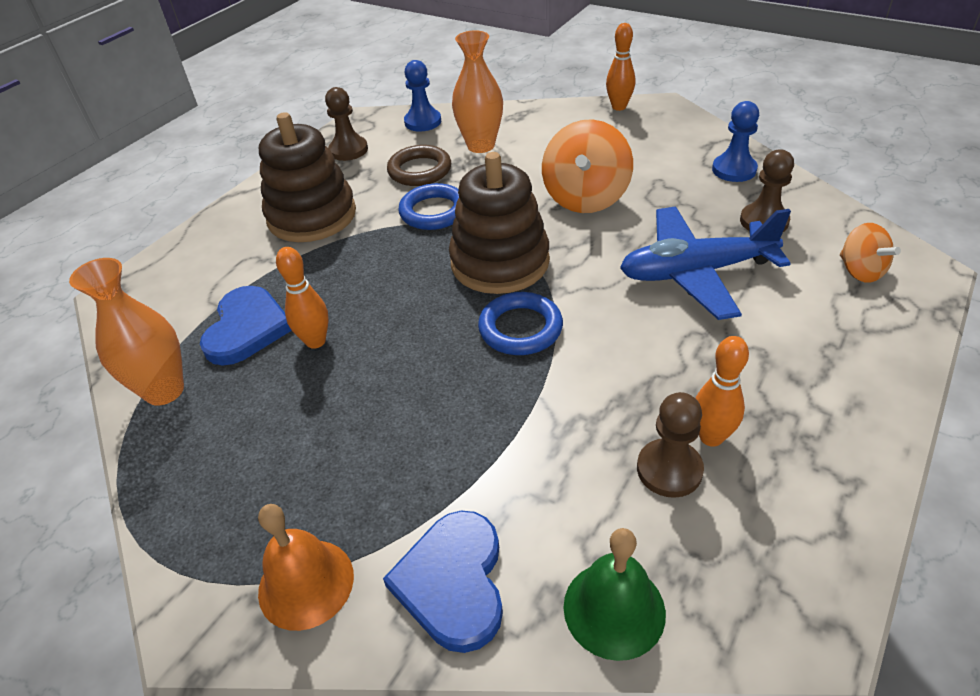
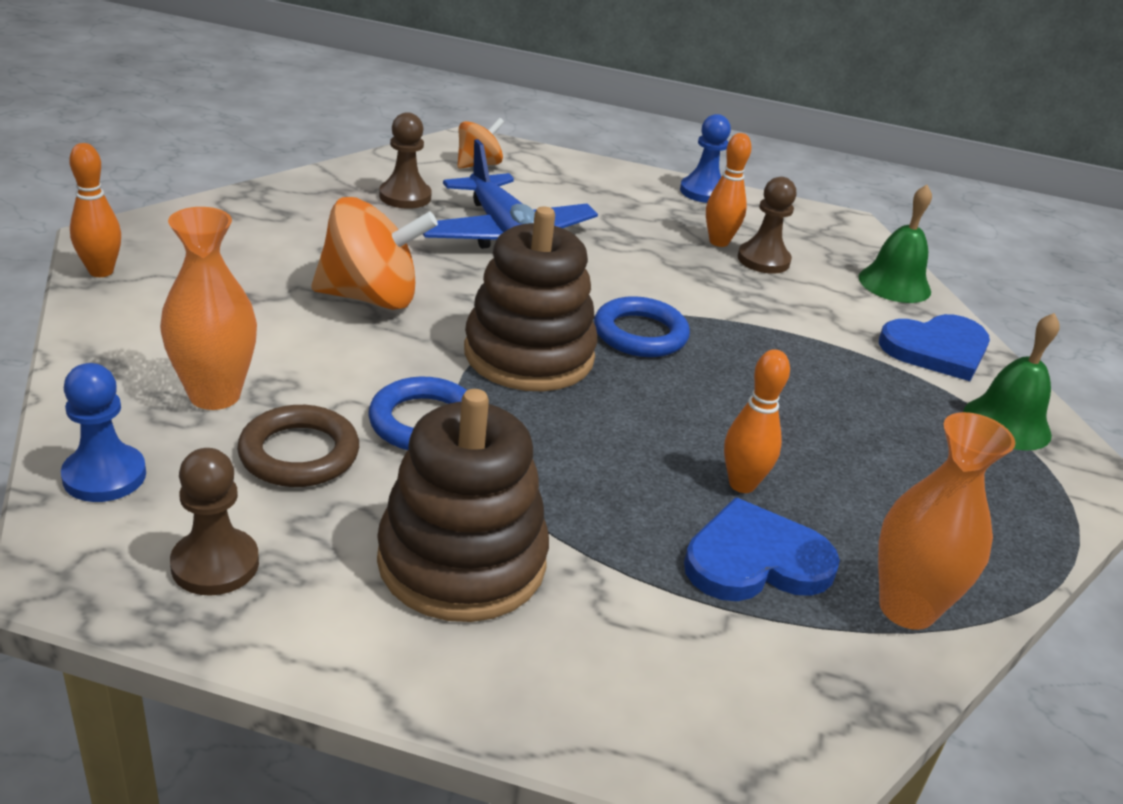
camera: 115 degrees left, 10 degrees down
(306, 583) = (1007, 423): orange bell -> green bell
(734, 170) = (297, 203): blue pawn -> blue pawn (703, 192)

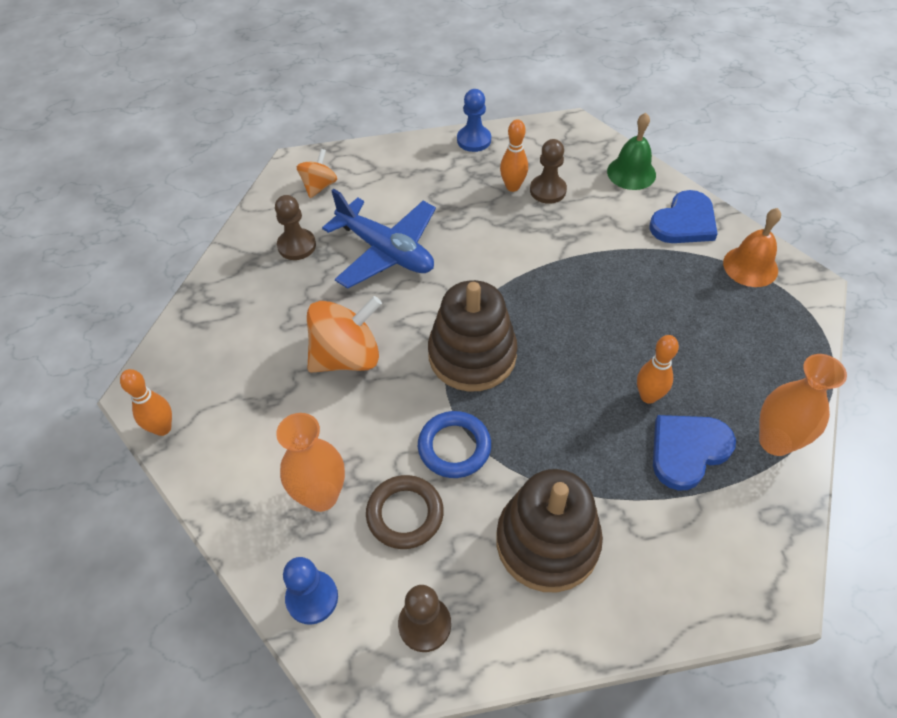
camera: 20 degrees left, 20 degrees up
(640, 334) = (521, 300): blue ring -> none
(1007, 423) = (750, 266): green bell -> orange bell

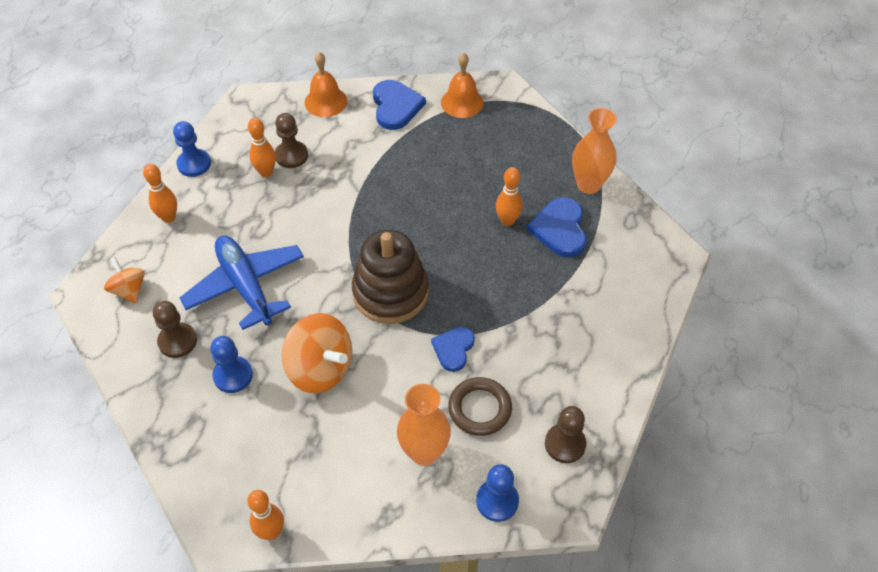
camera: 55 degrees left, 0 degrees up
(293, 302) = (233, 375): none -> blue pawn
(347, 356) = (320, 369): orange spinning top -> orange spinning top turned 120 degrees clockwise
(386, 251) = (246, 286): blue plane -> blue plane turned 105 degrees counterclockwise
(407, 161) = (168, 217): none -> orange bowling pin
(454, 447) = (453, 349): blue ring -> blue heart
(547, 542) = (561, 342): brown stacking toy -> none
(631, 173) = (325, 101): green bell -> orange bell

